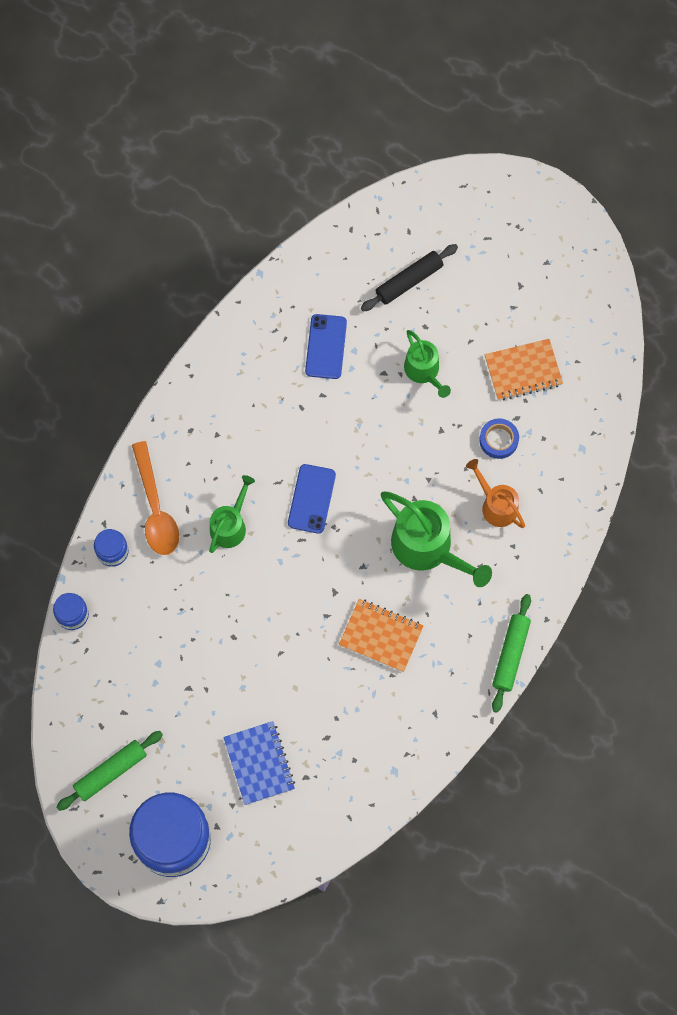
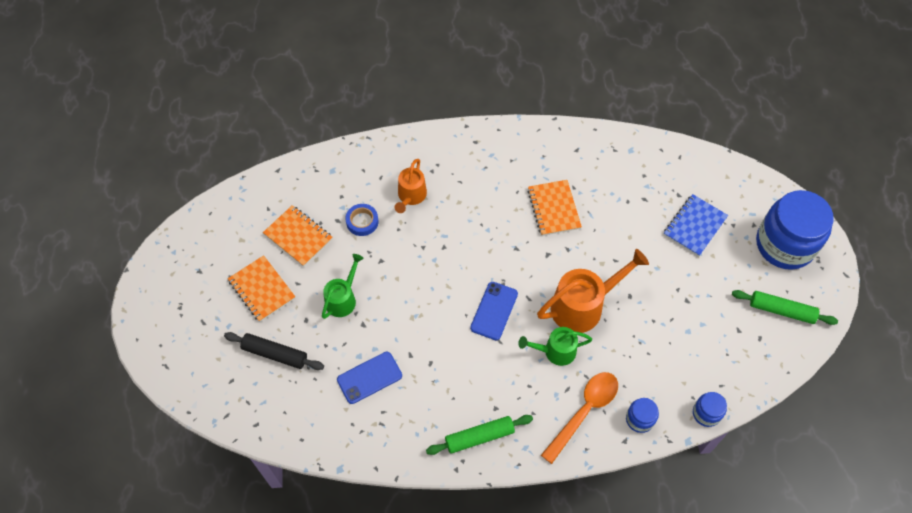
camera: 125 degrees left, 10 degrees down
(256, 585) = (583, 305): none -> orange watering can
(311, 499) = (494, 311): blue phone -> blue phone turned 45 degrees counterclockwise
(428, 548) = (472, 217): green watering can -> none
(486, 306) = (262, 289): none -> orange notebook
(511, 655) = (505, 131): green rolling pin -> green rolling pin (479, 437)

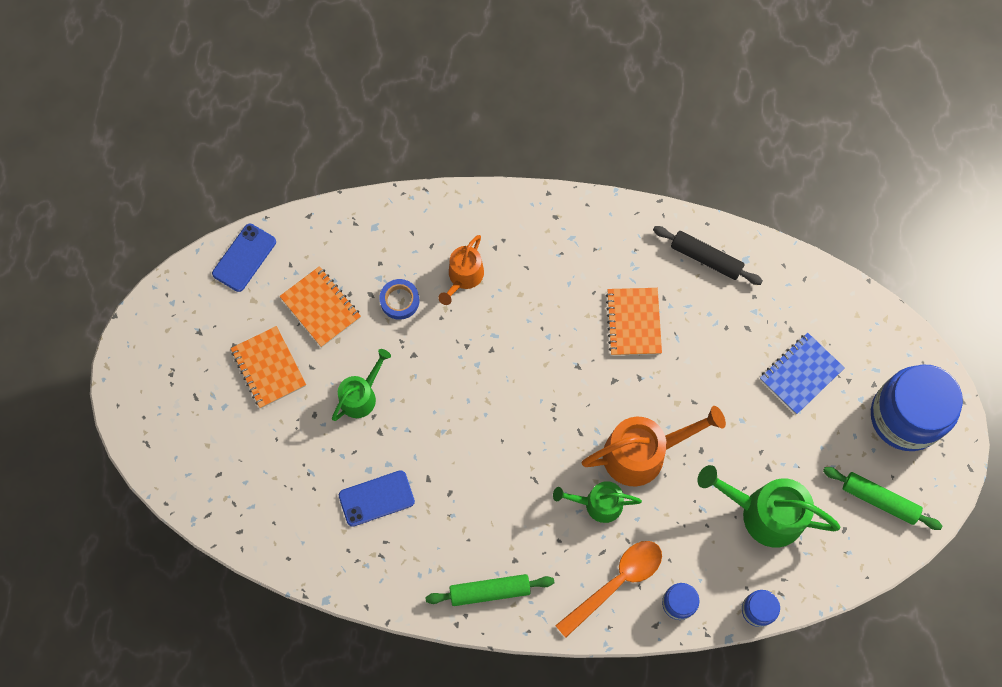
camera: 10 degrees right, 10 degrees up
(275, 354) = (272, 450): black rolling pin -> black rolling pin (706, 258)
(494, 311) = (536, 441): blue phone -> blue phone (244, 258)
(692, 336) = (764, 513): none -> green watering can

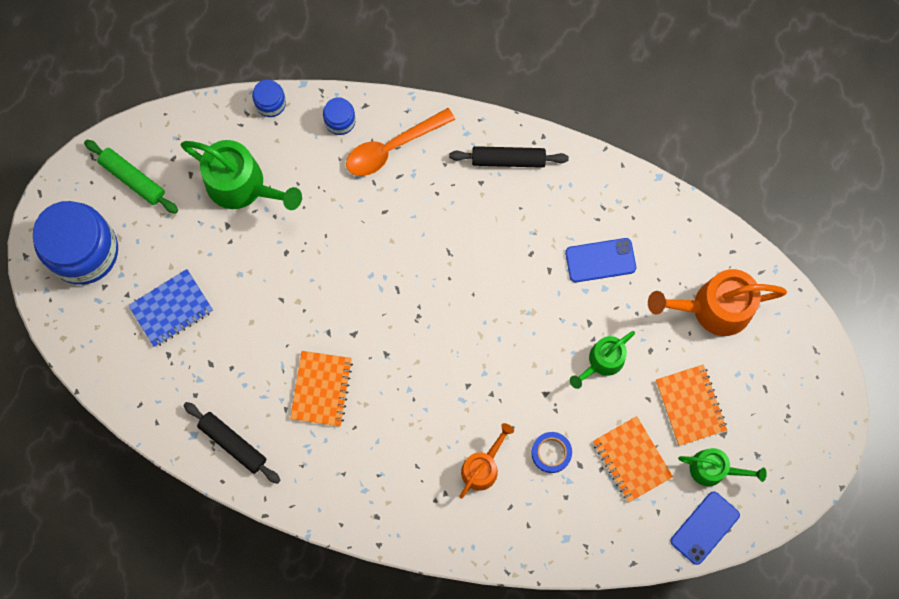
camera: 170 degrees left, 5 degrees up
(490, 591) = (508, 160): green rolling pin -> black rolling pin
(598, 504) = (394, 220): green watering can -> green watering can (714, 469)
(643, 453) = (341, 259): orange watering can -> orange watering can (713, 308)

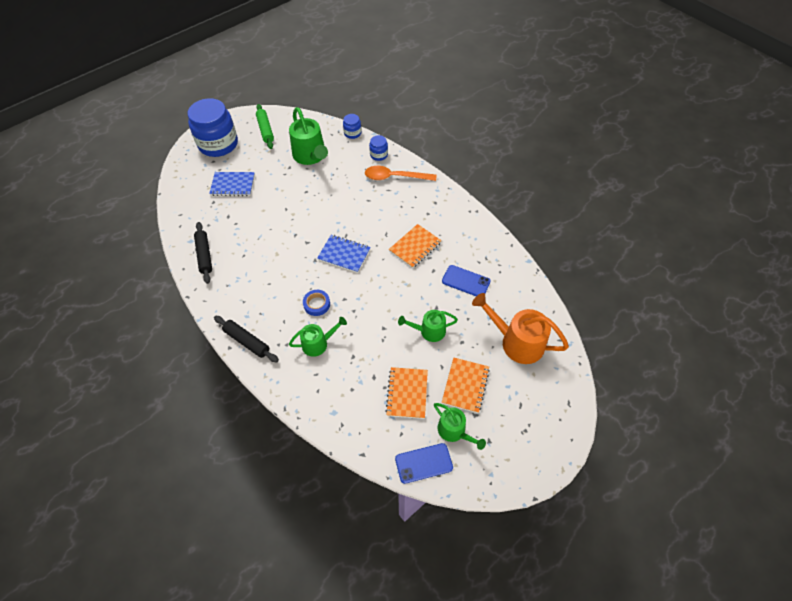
camera: 35 degrees right, 20 degrees down
(321, 389) = (269, 257): orange notebook -> orange notebook (415, 247)
(418, 320) = (344, 254): none -> blue notebook
(482, 467) = (318, 343): orange watering can -> green watering can
(508, 160) = (450, 211): black rolling pin -> black rolling pin (247, 341)
(551, 453) = (362, 360): blue tape -> blue tape (317, 304)

